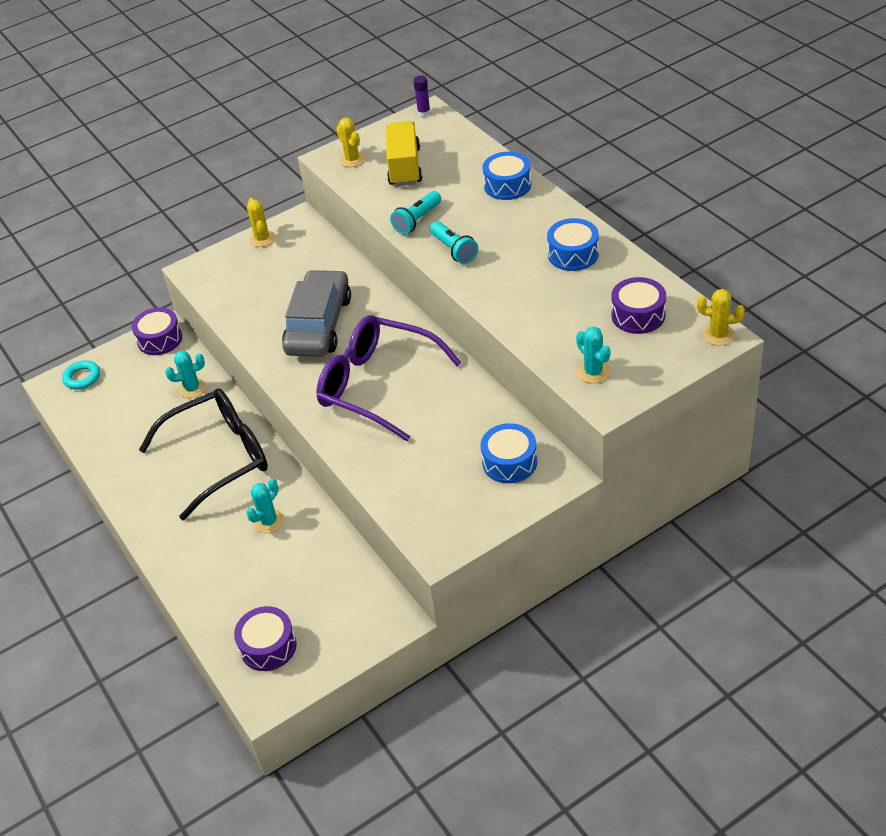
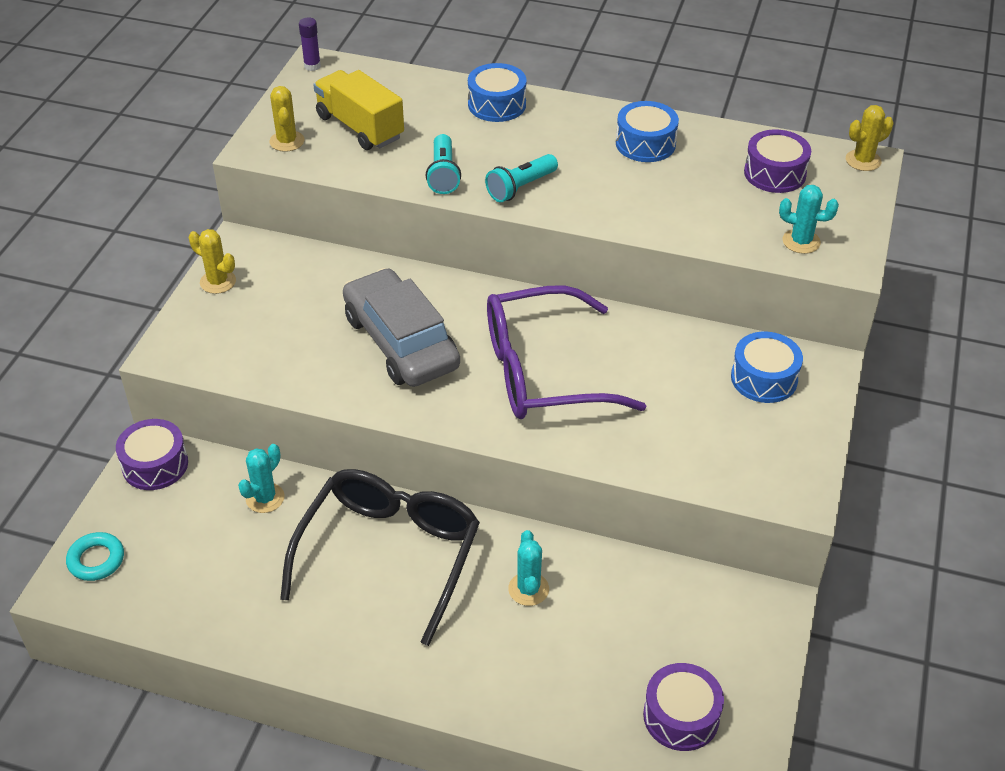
camera: 45 degrees left, 0 degrees up
(352, 159) = (287, 141): yellow cactus -> yellow cactus turned 60 degrees clockwise
(454, 250) = (520, 187): turquoise flashlight -> turquoise flashlight turned 120 degrees clockwise

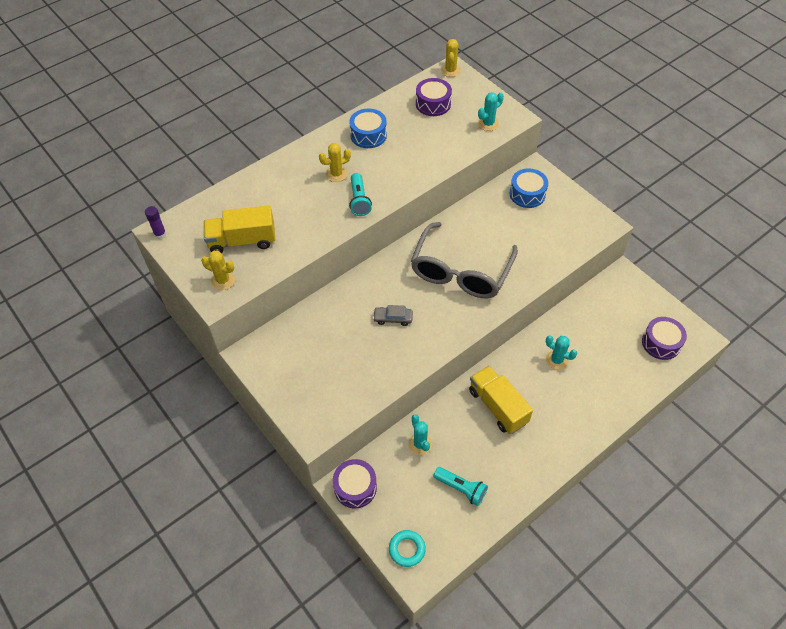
camera: 55 degrees left, 10 degrees up
(218, 282) = (273, 380): yellow cactus -> yellow cactus (336, 174)
(389, 555) = (498, 406): black glasses -> yellow truck
(401, 342) = (393, 318): grey car -> grey car, size x0.41
(443, 174) = (319, 226): turquoise flashlight -> turquoise flashlight (461, 489)
(497, 104) = (280, 173): blue drum -> none
(543, 372) = (461, 271): purple glasses -> grey glasses

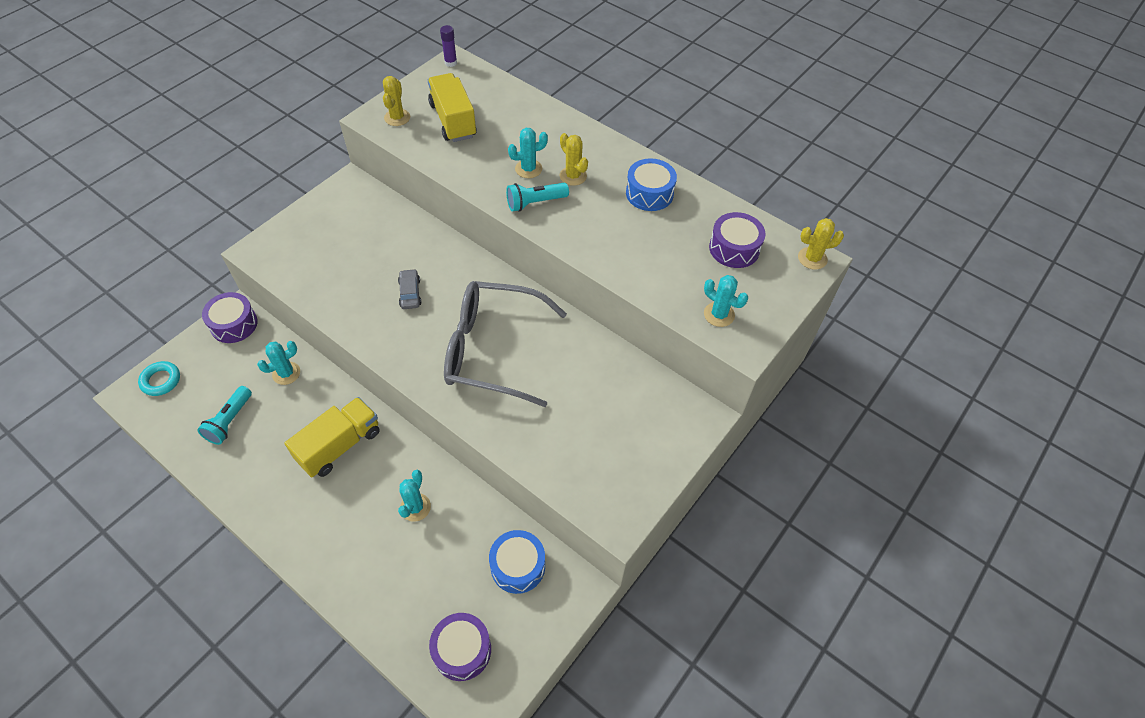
camera: 75 degrees right, 0 degrees up
(320, 199) = (528, 169): none -> turquoise cactus
(527, 194) = (650, 411): blue drum -> blue drum (518, 566)

